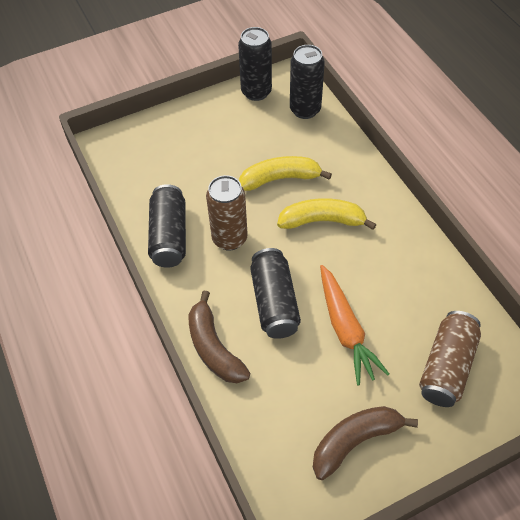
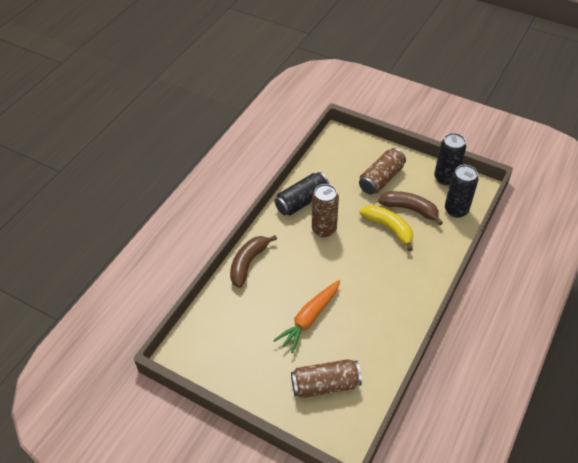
camera: 55 degrees right, 5 degrees down
(206, 144) = (381, 179): none -> brown can
(274, 302) = (299, 274): black can -> none
(322, 221) = (376, 266): yellow banana -> none
(355, 441) = (241, 361): brown banana -> brown banana (410, 209)

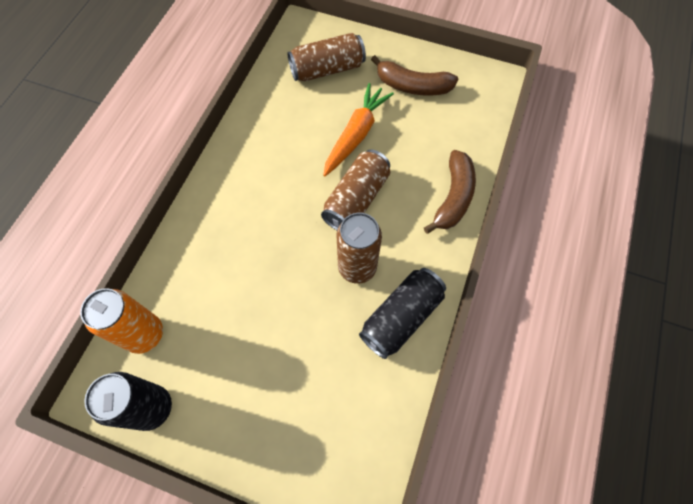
camera: 170 degrees right, 15 degrees up
(381, 179) = (270, 389): brown can -> brown can (356, 199)
(389, 228) = (257, 282): yellow banana -> none
(410, 209) = (221, 325): brown banana -> brown banana (412, 86)
(456, 210) = (145, 334): black can -> orange can

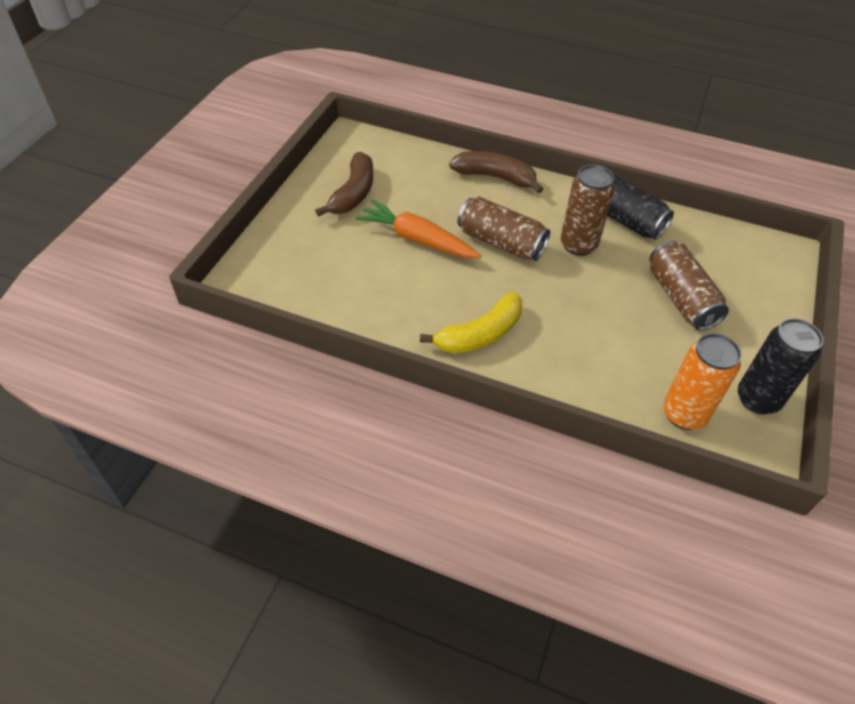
camera: 90 degrees left, 15 degrees down
(244, 180) = (480, 334): none -> yellow banana
(327, 69) = (317, 260): brown can -> brown can (680, 298)

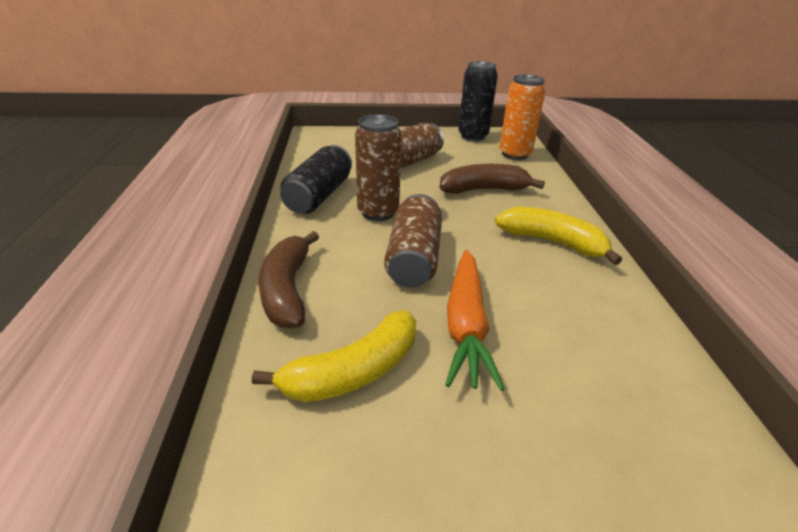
camera: 115 degrees left, 15 degrees down
(353, 193) = (422, 447): brown banana -> brown banana (484, 190)
(411, 185) = (353, 371): none -> yellow banana

